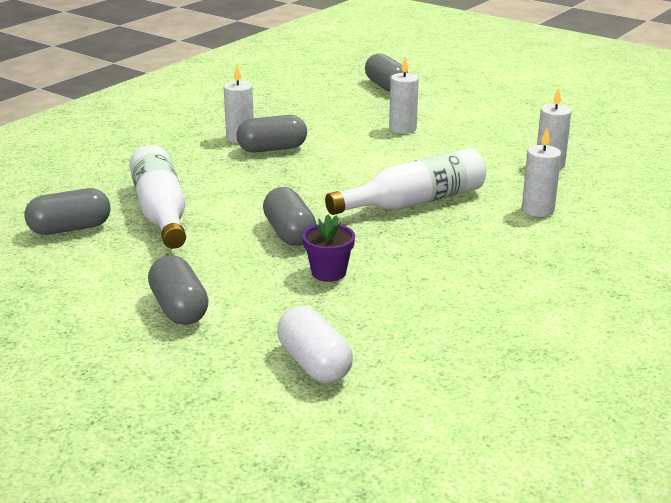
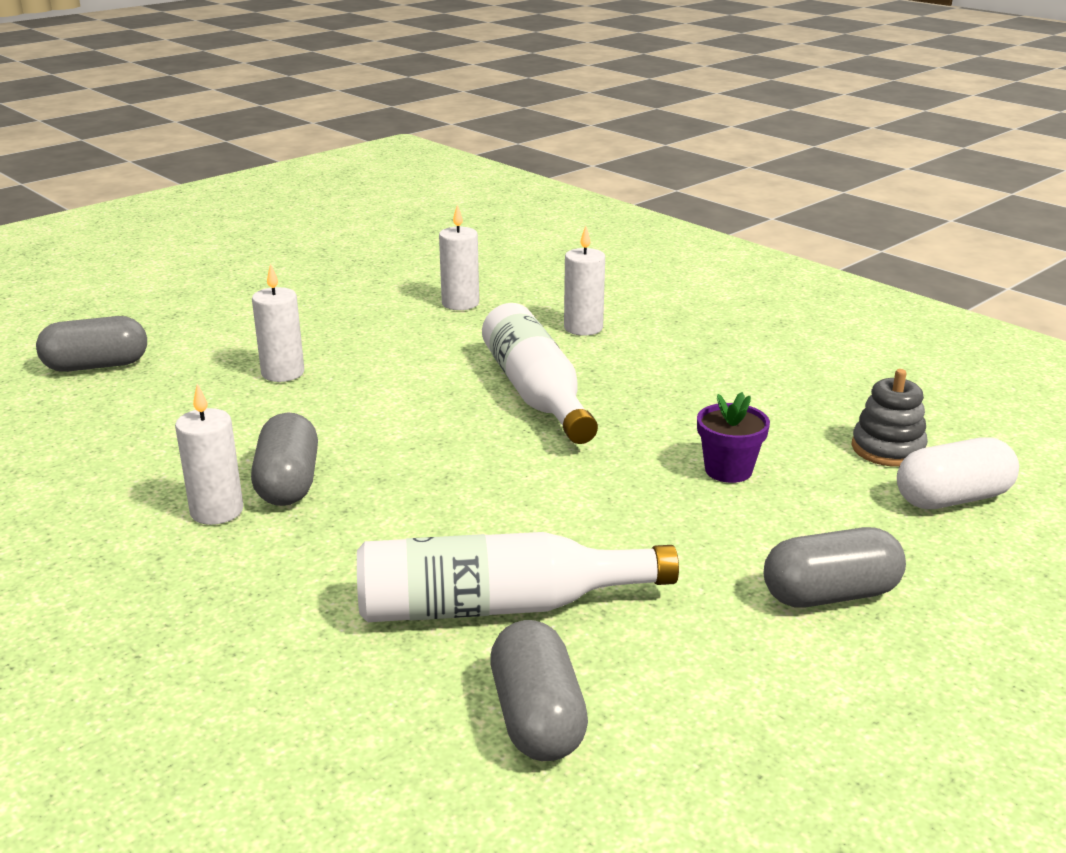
camera: 80 degrees left, 0 degrees up
(289, 233) = (608, 490): grey capsule -> none
(386, 339) = (887, 449): none -> grey stacking toy

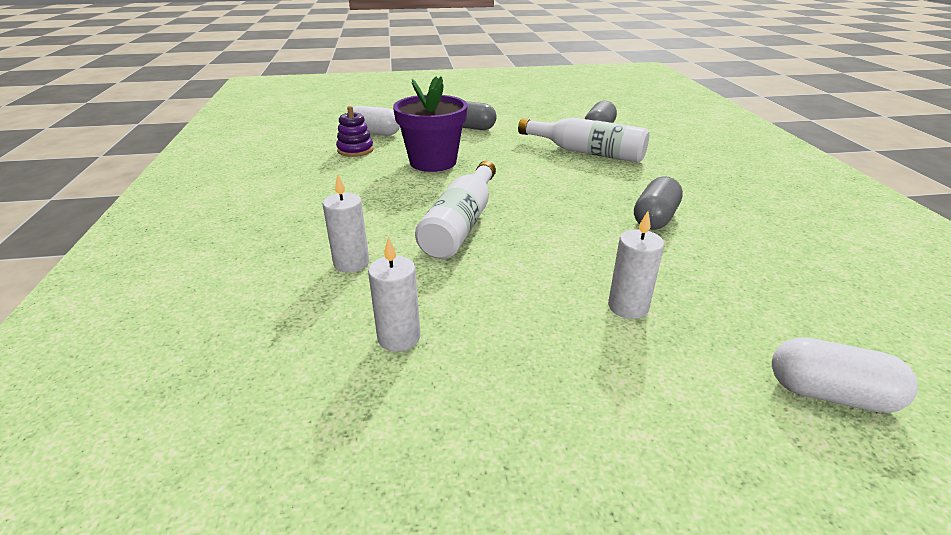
camera: 145 degrees left, 5 degrees up
(96, 366) = (830, 394): grey capsule -> white capsule
(217, 511) = (701, 216): white candle -> none
(728, 470) = (433, 162): purple flower pot -> purple flower pot, size x1.94
(887, 449) = (355, 150): grey stacking toy -> purple stacking toy

